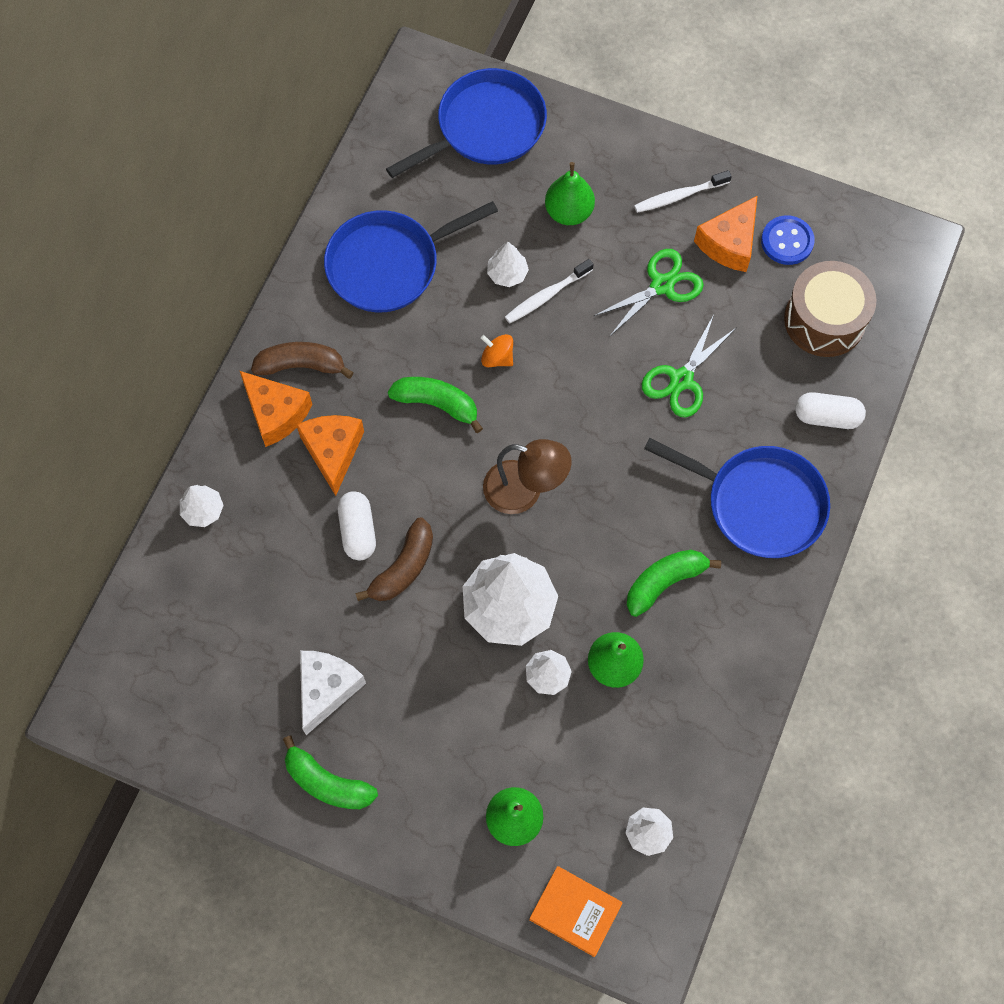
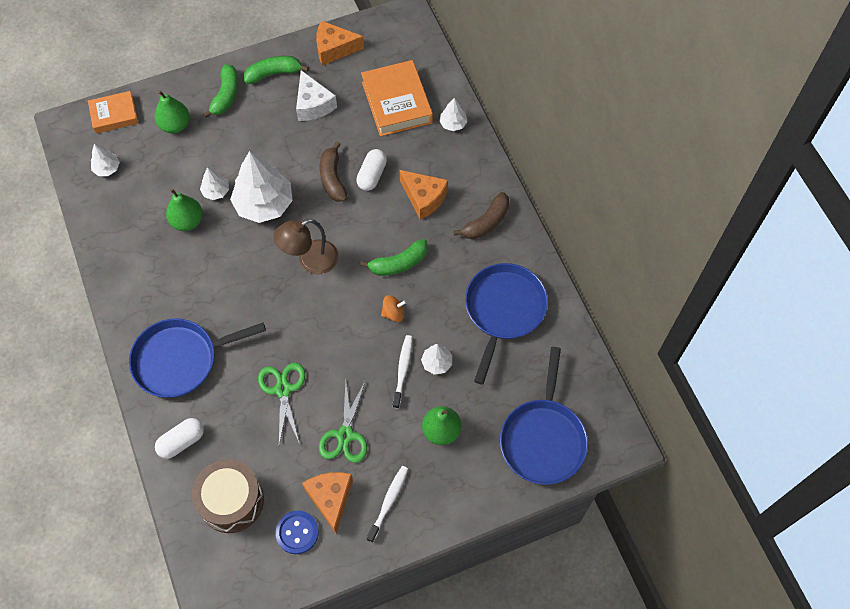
camera: 135 degrees right, 5 degrees down
(232, 598) = (396, 102): none -> orange book
(276, 413) = (471, 191): orange cheese -> orange cheese (334, 49)
(358, 531) = (372, 175): white capsule -> white capsule turned 75 degrees clockwise
(665, 582) = (196, 279): green banana -> green banana (226, 96)

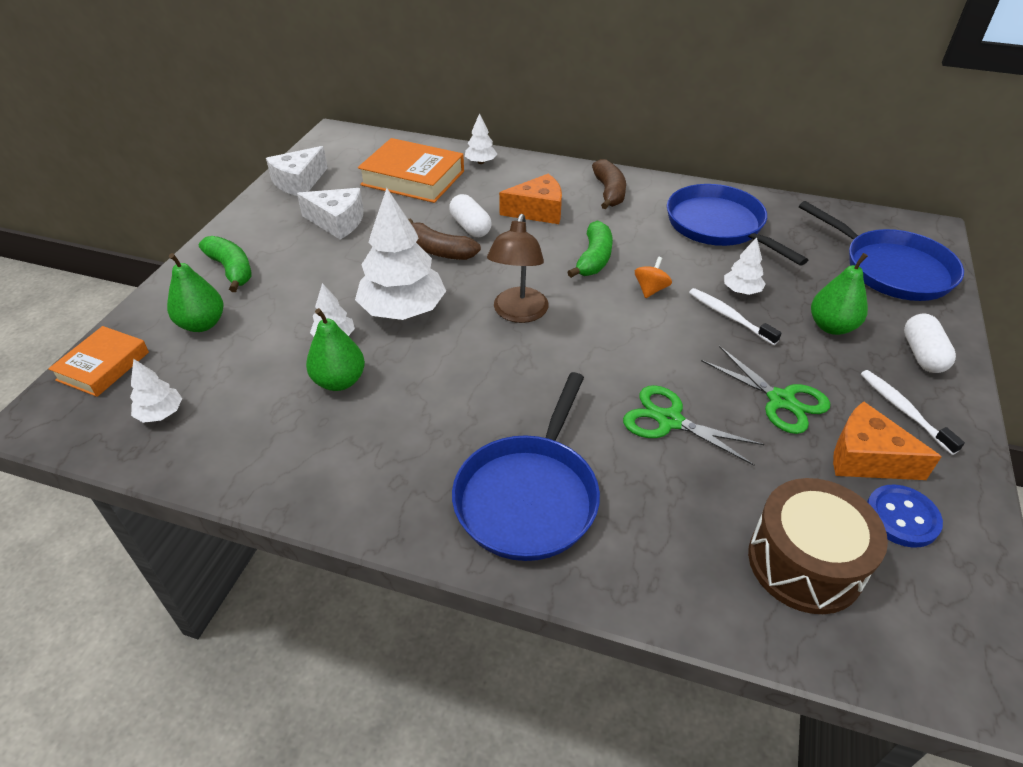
camera: 50 degrees left, 20 degrees down
(182, 441) = (662, 567): white capsule -> white capsule (922, 355)
(274, 73) = (262, 227): green banana -> none
(334, 49) = (299, 182): orange cheese -> white cheese

